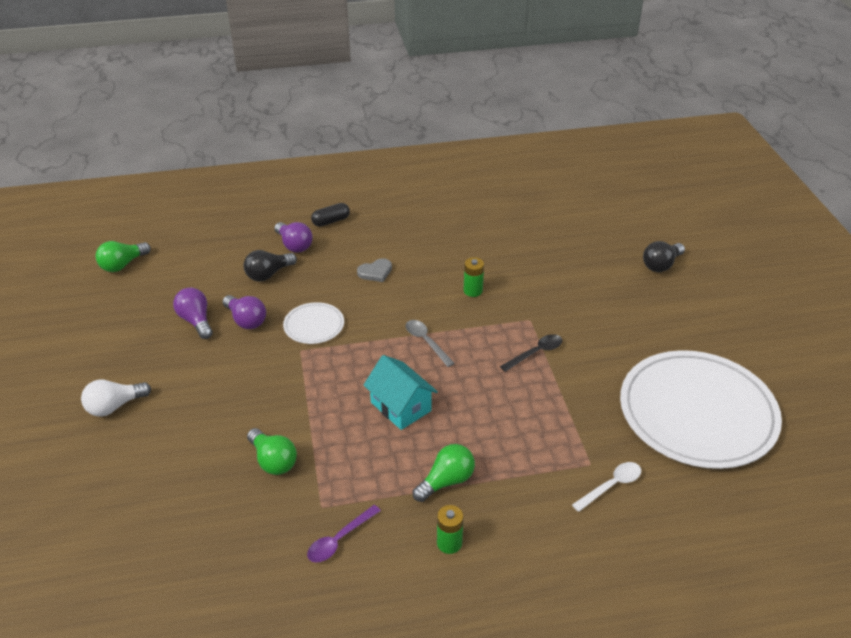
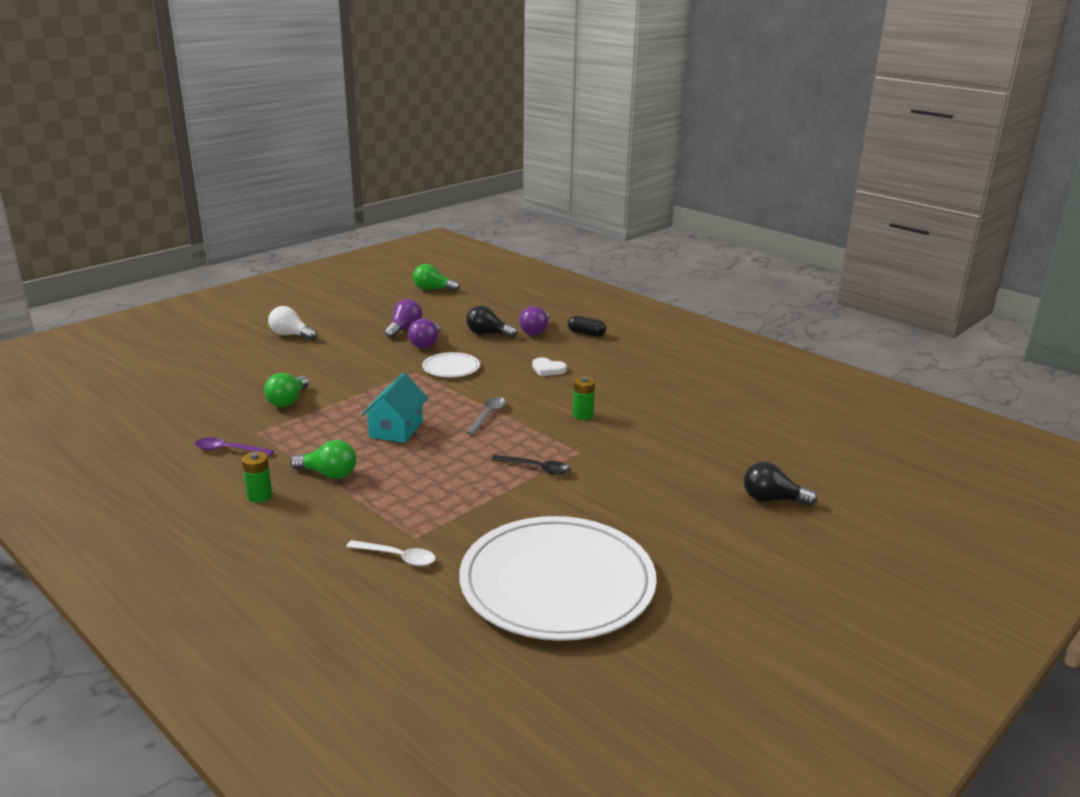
camera: 55 degrees right, 15 degrees down
(375, 272) = (548, 369): grey heart -> white heart

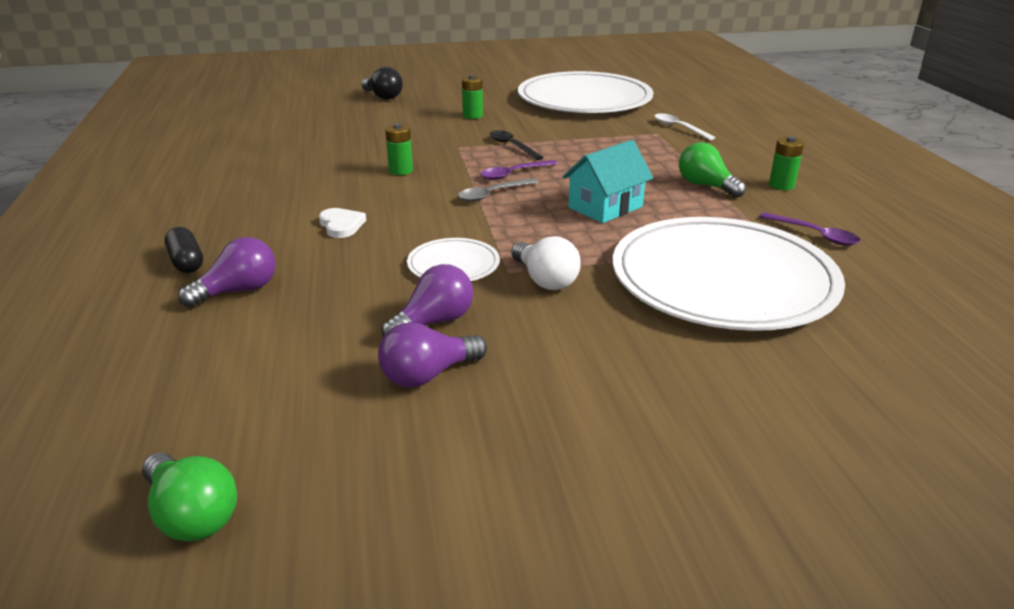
camera: 145 degrees left, 5 degrees up
(288, 401) = (723, 279): green light bulb -> white plate
(291, 335) = (665, 443): white light bulb -> white light bulb (545, 280)
(488, 334) = (312, 310): black light bulb -> none
(496, 438) = (514, 174): none -> purple spoon
(633, 500) = (472, 115): none -> green battery

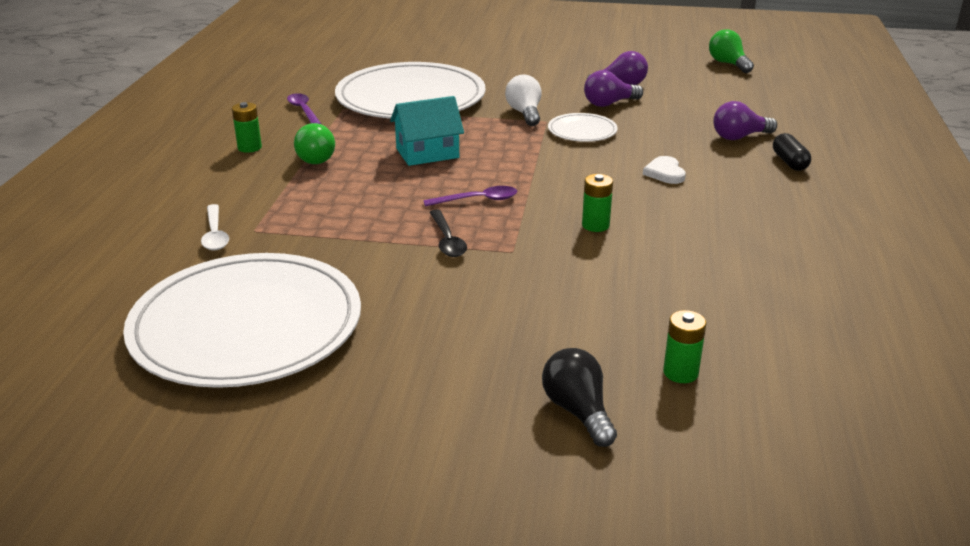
camera: 160 degrees left, 0 degrees up
(472, 115) = (453, 315): green battery -> green battery (680, 373)
(493, 194) = (515, 180): grey spoon -> none

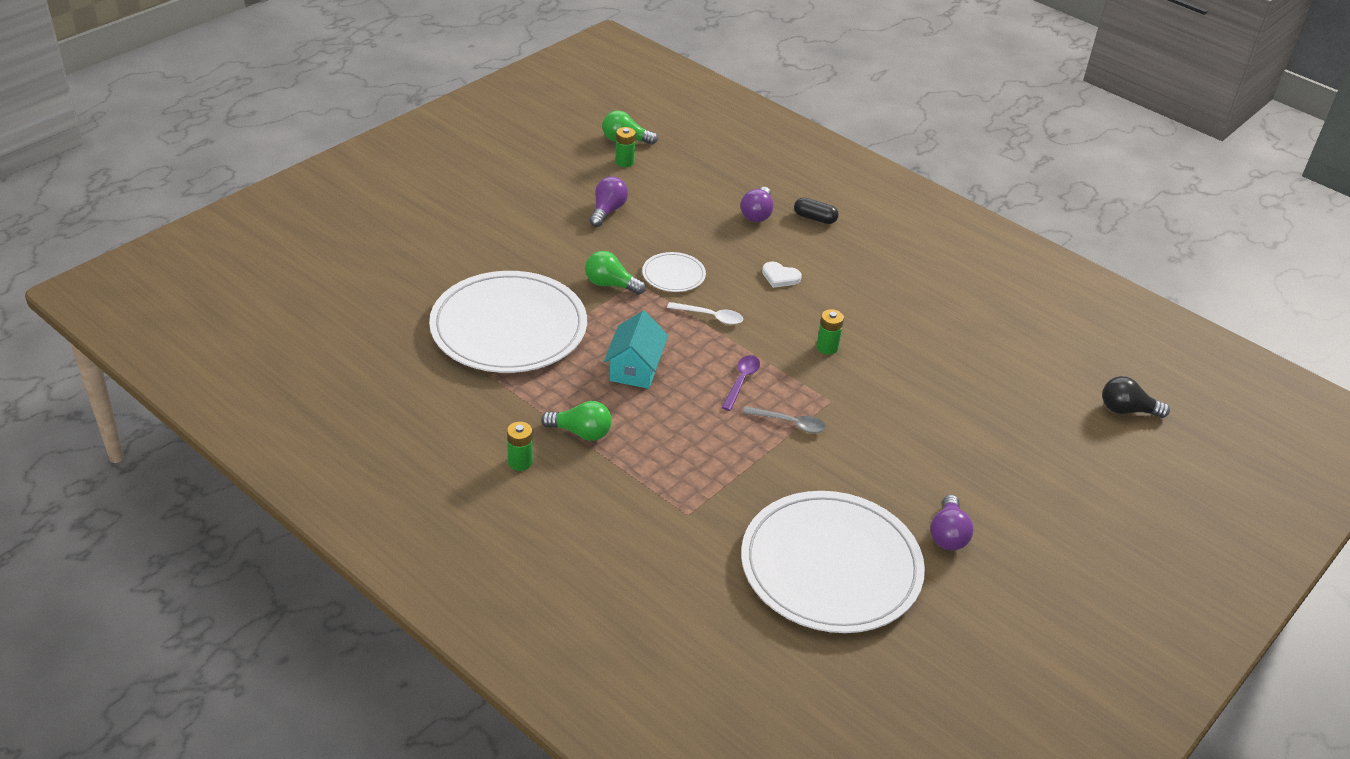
camera: 60 degrees left, 10 degrees up
(215, 234) = (675, 538): white spoon -> white spoon (710, 317)
(303, 110) = (468, 400): purple spoon -> none
(447, 240) = (790, 423): black spoon -> grey spoon
(525, 113) = (610, 284): white light bulb -> green light bulb
(578, 411) = (1026, 463): black light bulb -> black light bulb (1127, 410)
(609, 103) = (637, 236): purple light bulb -> purple light bulb (948, 534)
(680, 373) = (1017, 406): green battery -> green battery (624, 162)

